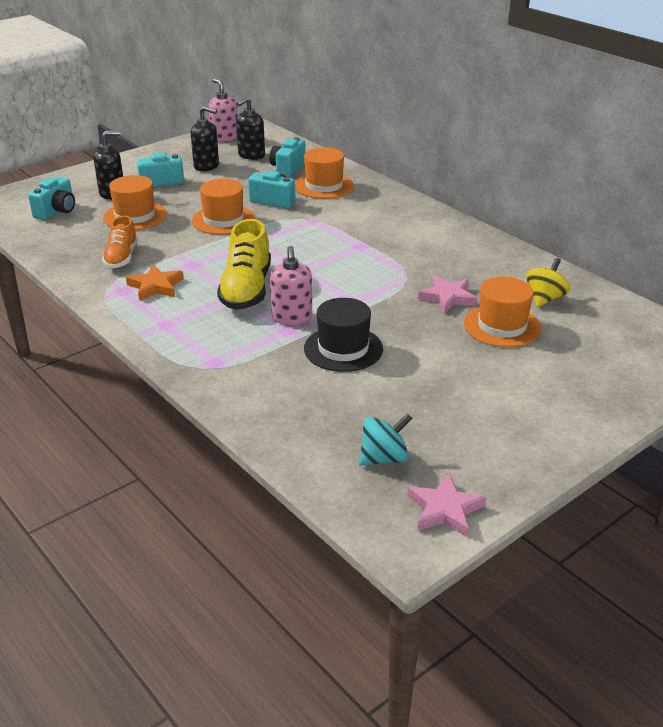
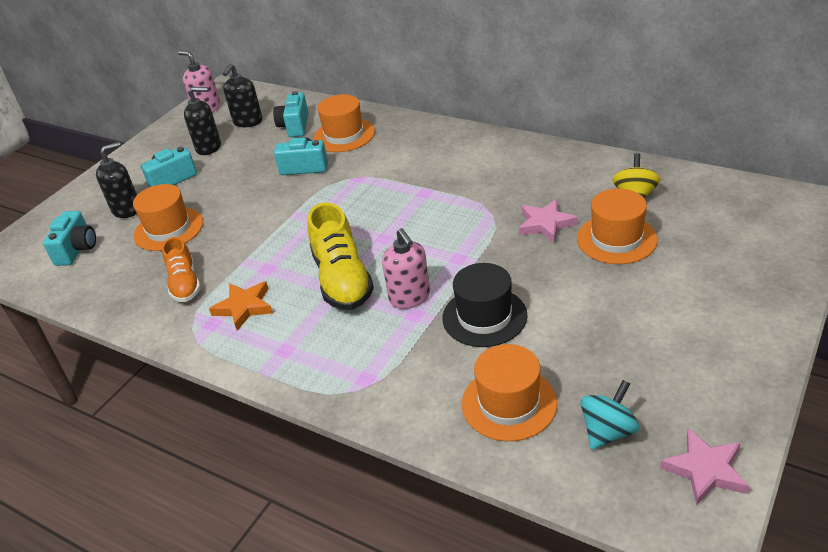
camera: 15 degrees left, 5 degrees up
(223, 220) = (266, 205): orange hat -> orange hat (509, 403)

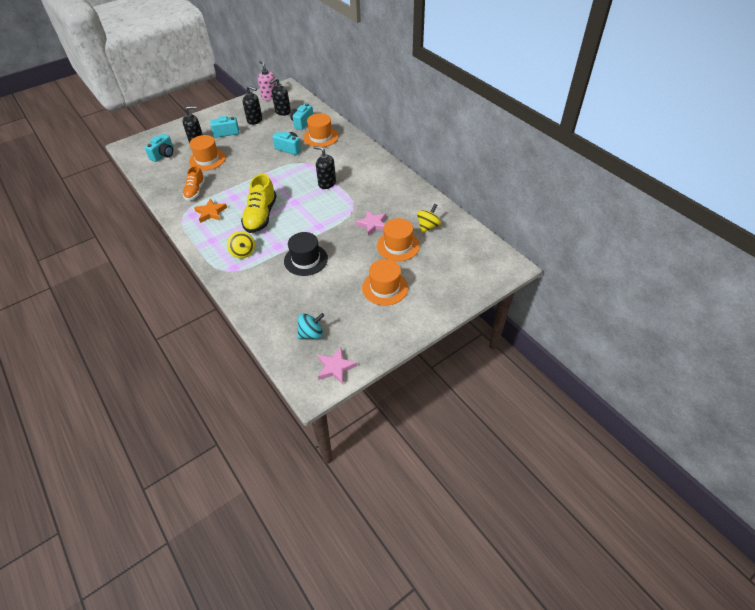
camera: 20 degrees right, 10 degrees up
(360, 348) = (243, 252): none -> yellow spinning top
(410, 297) = (282, 237): pink soap dispenser -> none
(414, 193) = (327, 183): none -> black soap dispenser
(509, 403) = (282, 304): orange hat -> orange hat (385, 288)

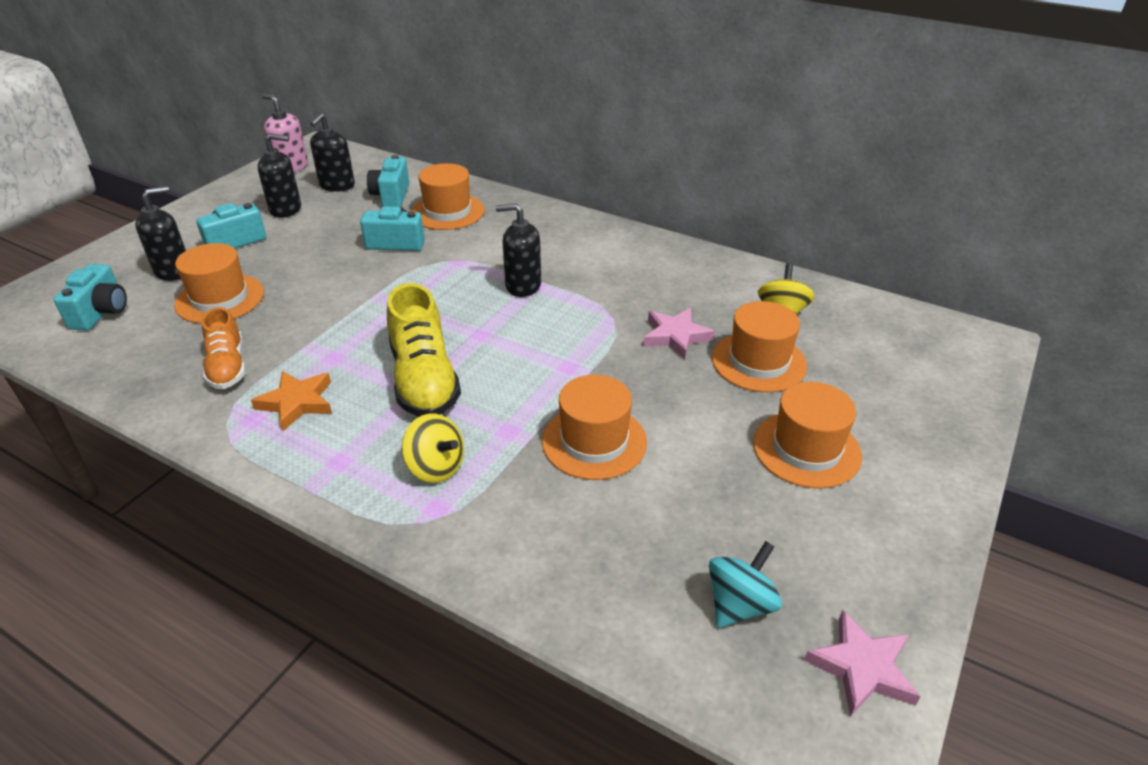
camera: 25 degrees left, 10 degrees down
(306, 260) = (594, 441): black hat -> orange hat

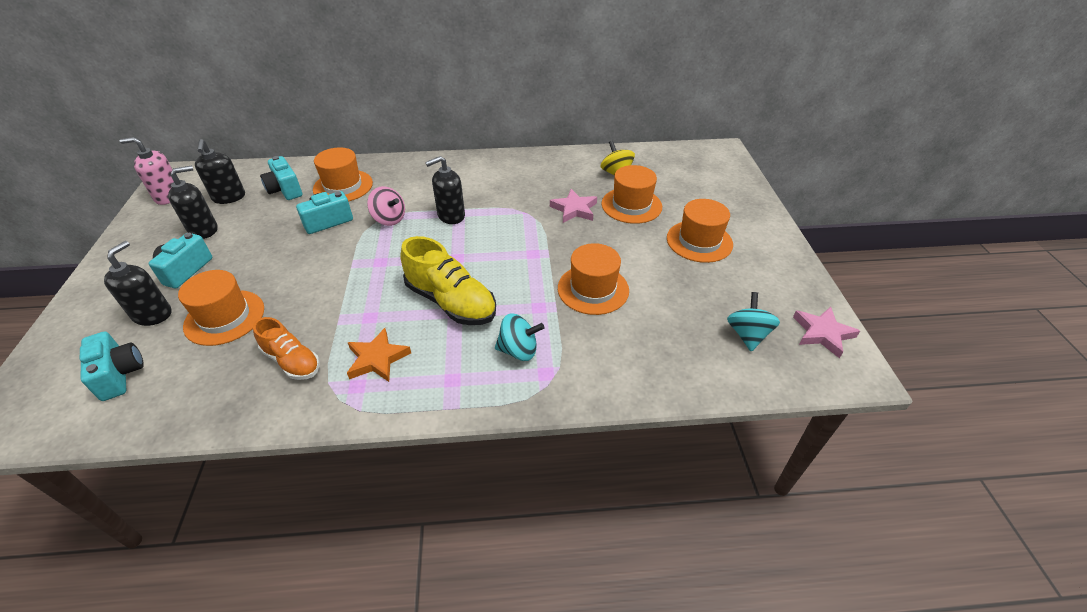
camera: 35 degrees left, 5 degrees up
(436, 467) = (518, 350): yellow spinning top -> turquoise spinning top
(456, 264) = (389, 219): none -> pink spinning top

